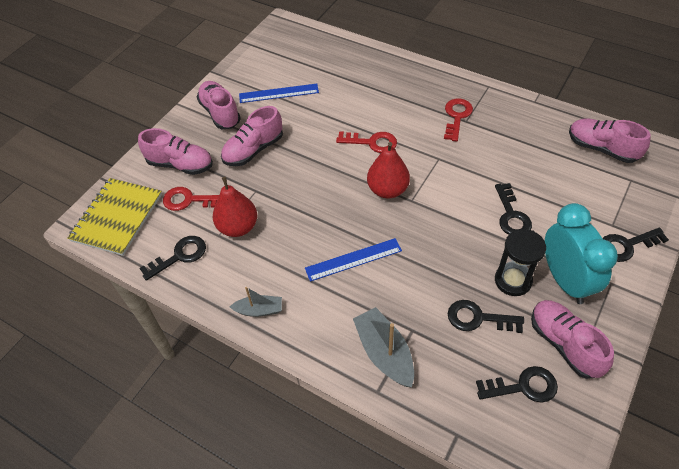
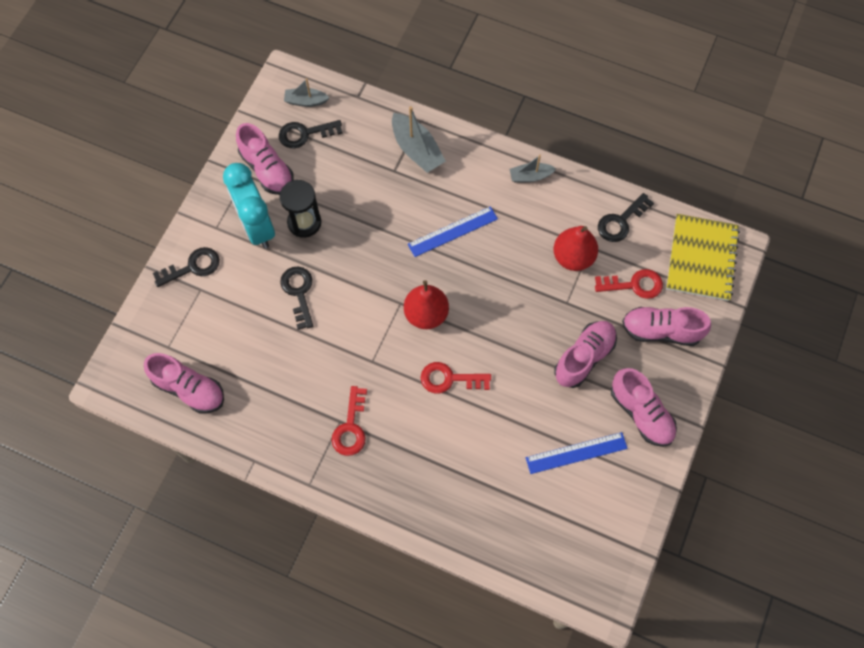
camera: 170 degrees right, 15 degrees up
(478, 318) = (337, 185): black key -> none
(527, 434) = (306, 101): none -> grey boat

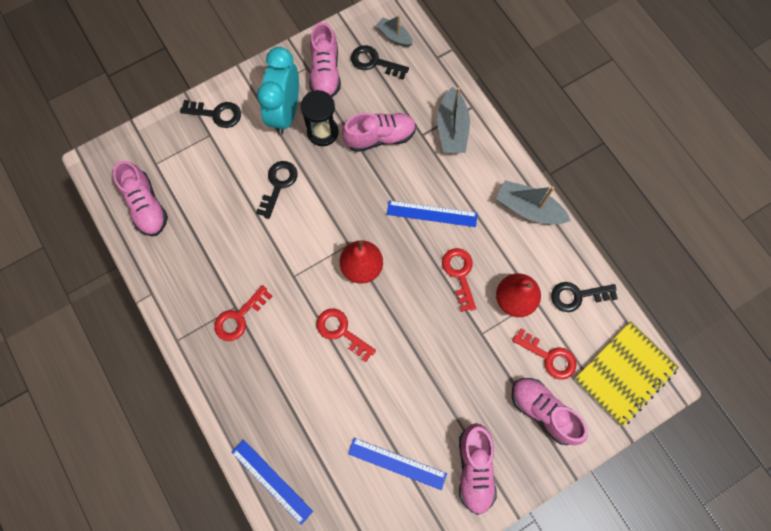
camera: 35 degrees right, 5 degrees up
(484, 541) = (272, 481): none -> blue ruler
(513, 266) = (459, 274): none -> red key
(530, 176) = (528, 209): grey boat -> grey boat, size x1.64
(584, 357) = (461, 389): pink shoe -> pink shoe (380, 137)

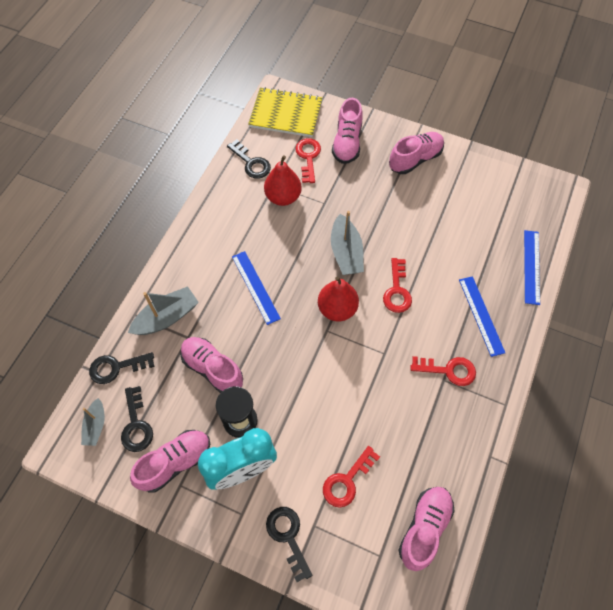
camera: 125 degrees left, 10 degrees down
(278, 185) = (317, 423): black key -> black key (116, 367)
(397, 463) = (451, 202): blue ruler -> blue ruler (481, 315)
(459, 274) = (291, 240): red key -> red key (347, 481)
(528, 209) = (203, 225): grey boat -> grey boat (346, 252)

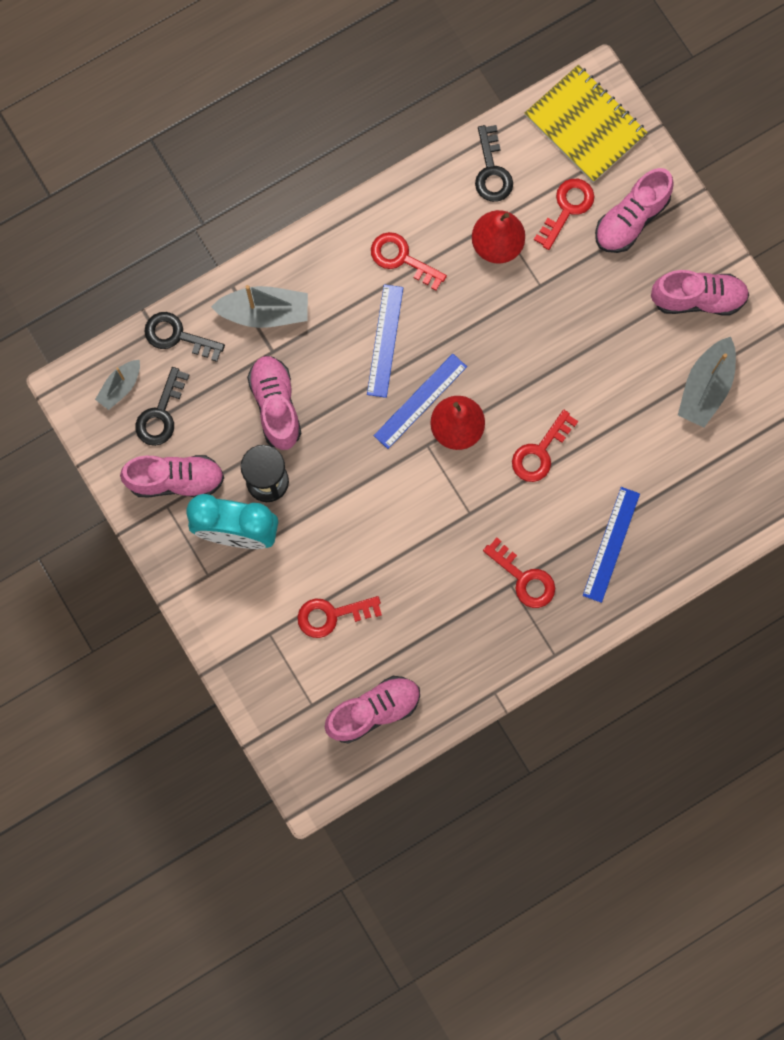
camera: 35 degrees right, 15 degrees up
(232, 236) = (402, 259): none -> red key
(288, 537) = (237, 627): black key -> none
(346, 252) = (518, 367): grey boat -> grey boat (705, 387)
(531, 266) = (719, 528): blue ruler -> blue ruler (420, 401)

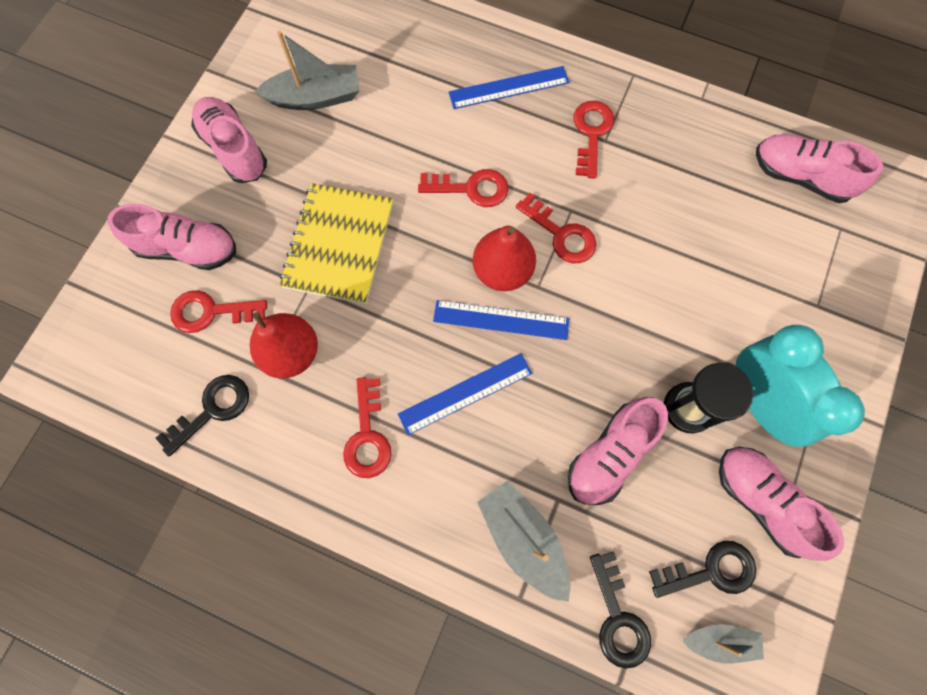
camera: 125 degrees left, 5 degrees down
(332, 615) = (755, 263): red key -> red key (561, 234)
(585, 125) = (107, 351): yellow notebook -> yellow notebook (339, 245)

